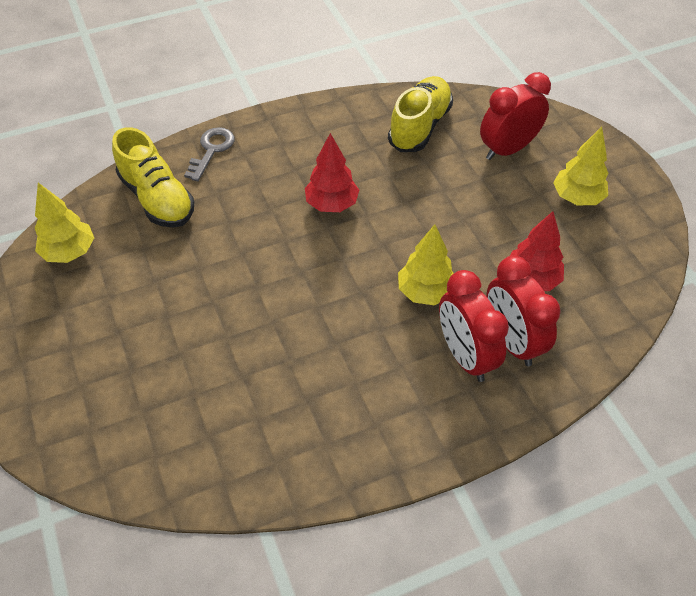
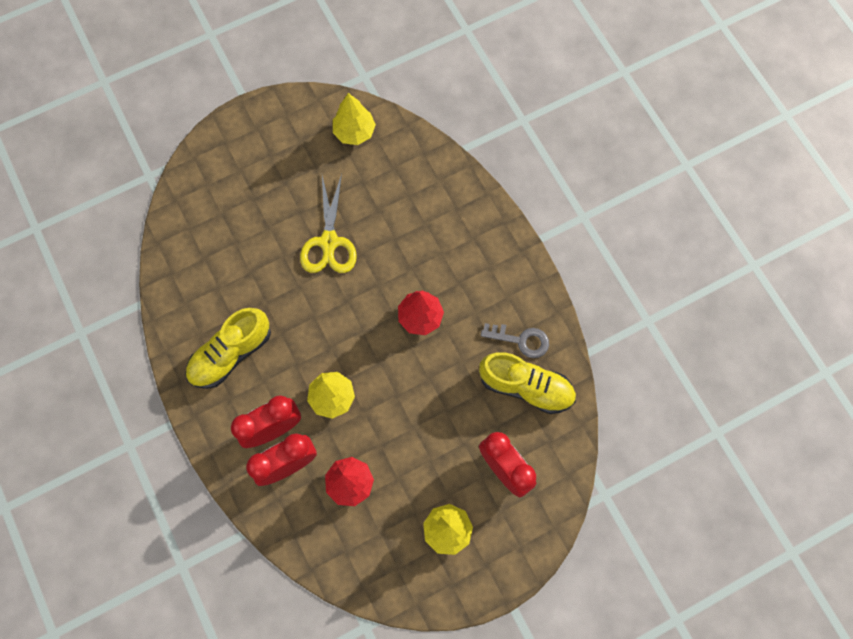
camera: 85 degrees right, 20 degrees up
(157, 198) = (414, 181): yellow shoe -> yellow shoe (231, 354)
(211, 150) = (474, 211): grey key -> grey key (521, 340)
(217, 286) = (329, 242): none -> yellow scissors

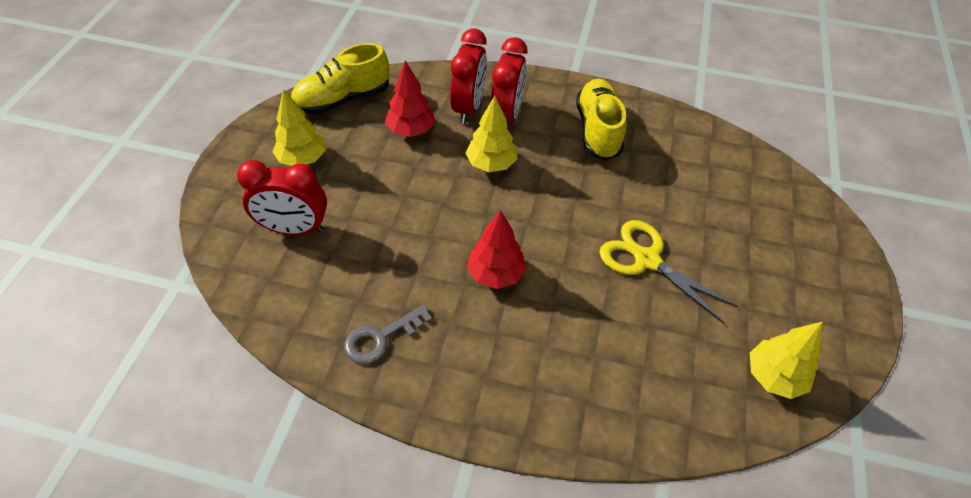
camera: 130 degrees right, 20 degrees down
(526, 386) = (335, 303): yellow shoe -> yellow shoe (343, 100)

